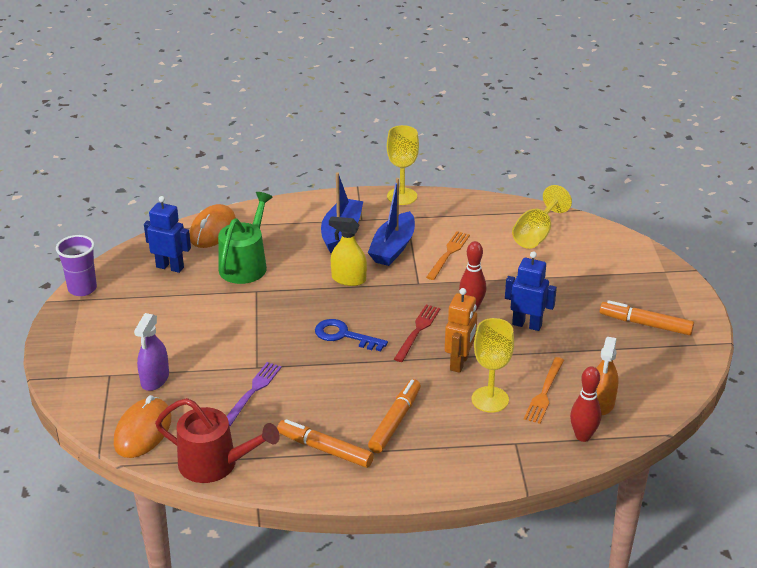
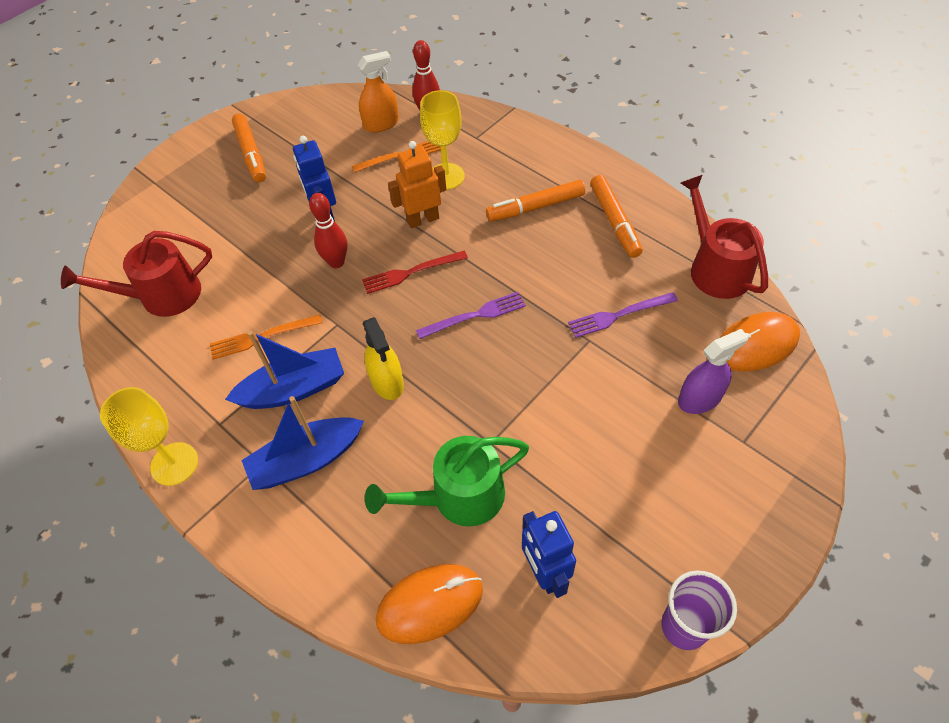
camera: 130 degrees left, 20 degrees up
(344, 335) = (475, 315): blue key -> purple fork
(536, 235) = (162, 296): yellow goblet -> red watering can

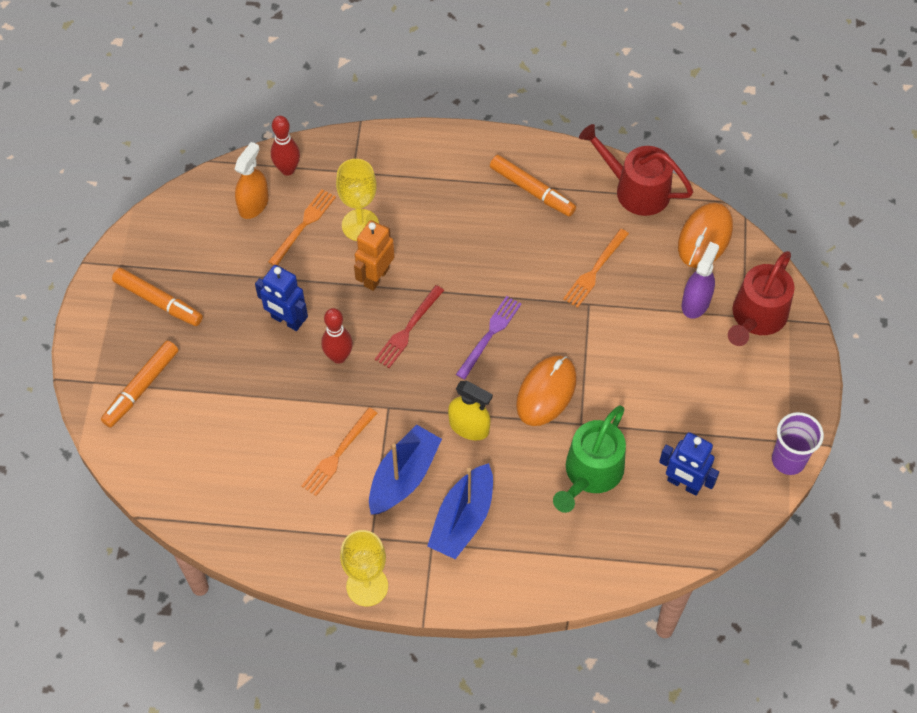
camera: 40 degrees left, 5 degrees up
(162, 296) = (217, 474): red watering can -> red watering can (756, 317)
(430, 604) = (629, 552): orange mouse -> orange mouse (546, 392)
(535, 207) = (459, 212): orange marker -> orange marker (141, 387)
(619, 315) = (595, 270): purple fork -> orange fork

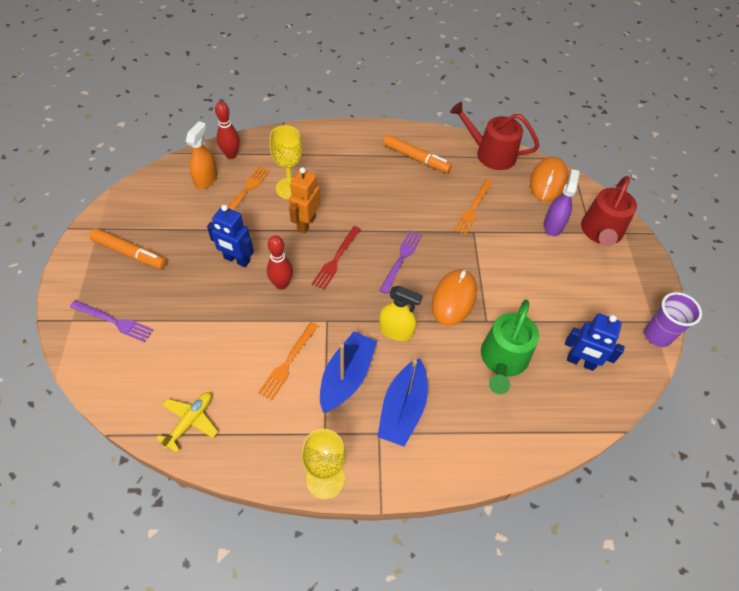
camera: 10 degrees left, 5 degrees down
(141, 387) = (114, 321): orange marker -> purple fork
(225, 511) = (190, 421): none -> yellow plane

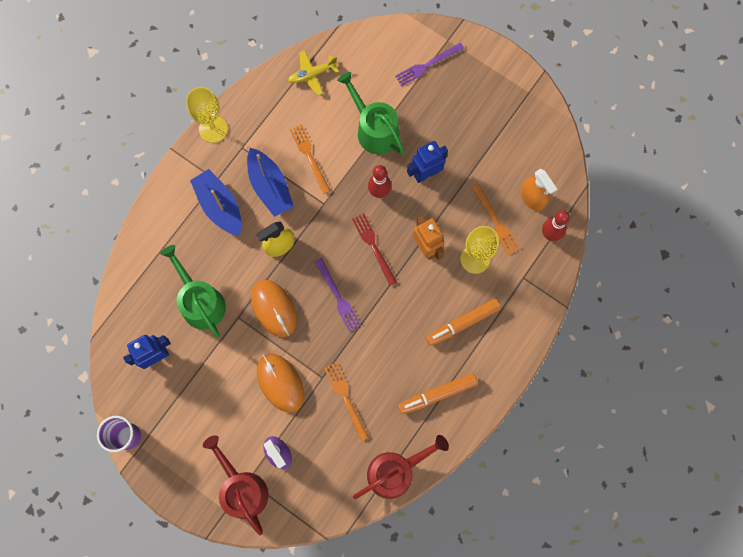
camera: 130 degrees right, 20 degrees up
(129, 253) = (486, 103): orange marker -> orange marker (462, 323)
(190, 421) = (312, 74): yellow plane -> yellow plane turned 90 degrees clockwise
(219, 325) = (374, 129): none -> green watering can
(548, 181) = (326, 495): orange mouse -> orange mouse (280, 383)

